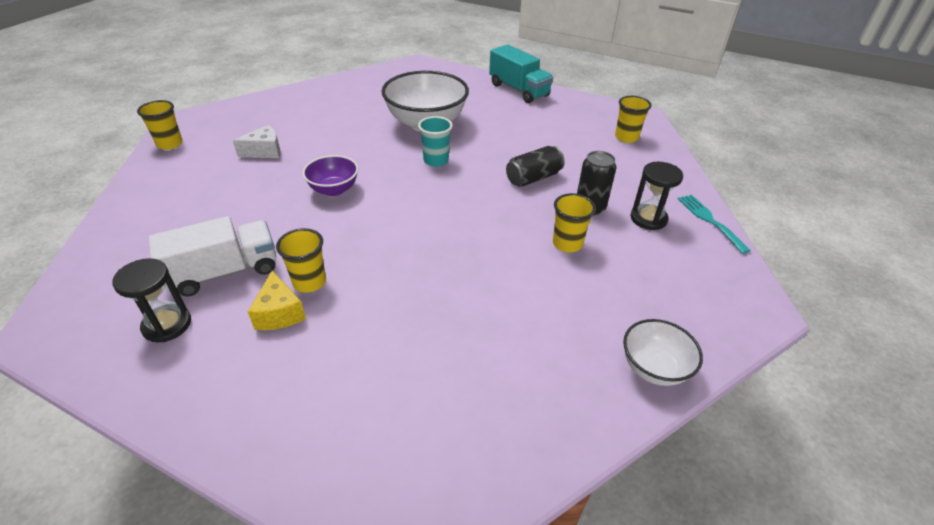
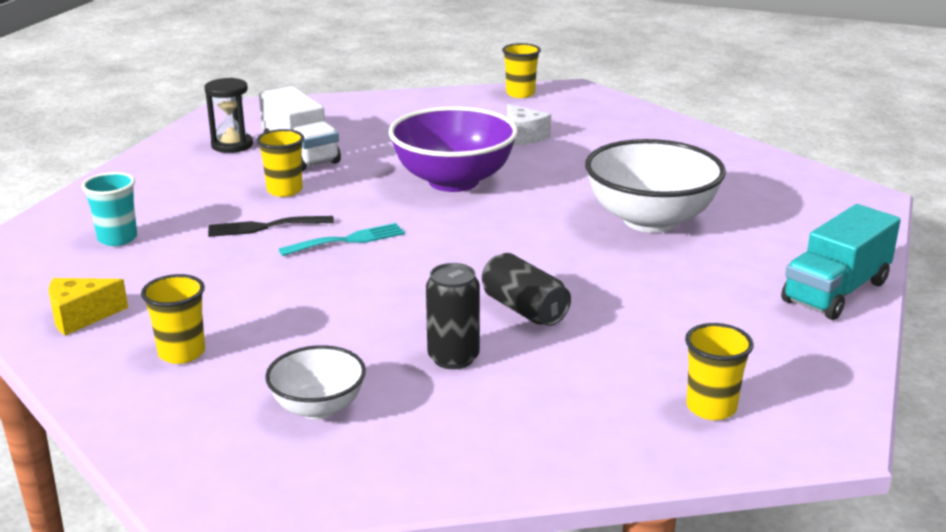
camera: 85 degrees right, 15 degrees down
(279, 313) = (241, 184): yellow cheese -> yellow cheese (81, 317)
(334, 189) = (453, 181): purple bowl -> purple bowl, size x1.85
(384, 294) = (264, 227): none -> black fork
(436, 160) = (545, 234): turquoise cup -> turquoise cup (117, 238)
(567, 244) = (359, 336): yellow cup -> yellow cup (182, 353)
(648, 219) = (432, 412): black hourglass -> none
(654, 368) = (117, 392): white bowl -> white bowl (318, 408)
(709, 220) = (439, 481): turquoise fork -> turquoise fork (348, 240)

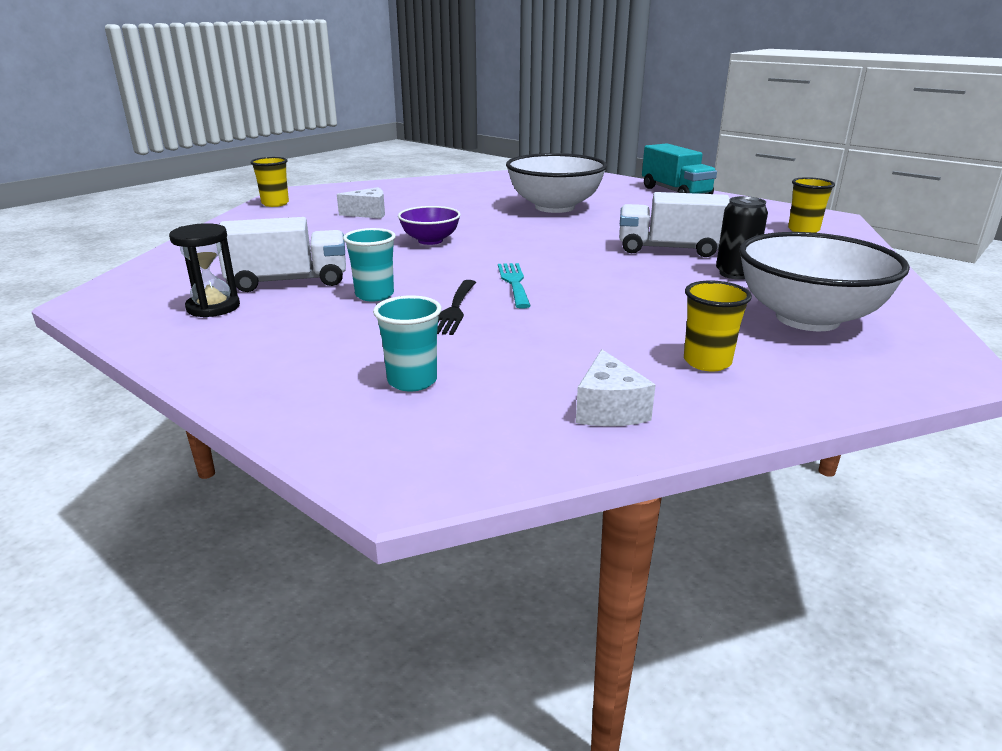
camera: 70 degrees left, 0 degrees up
(81, 317) = (609, 409): yellow cheese -> white cheese
(284, 190) = (374, 295): yellow cup -> turquoise cup
(318, 408) = (807, 319): white bowl -> white bowl, size x1.85
(453, 181) = (430, 241): purple bowl -> purple bowl, size x0.54
(524, 309) = (669, 249): black can -> white truck

